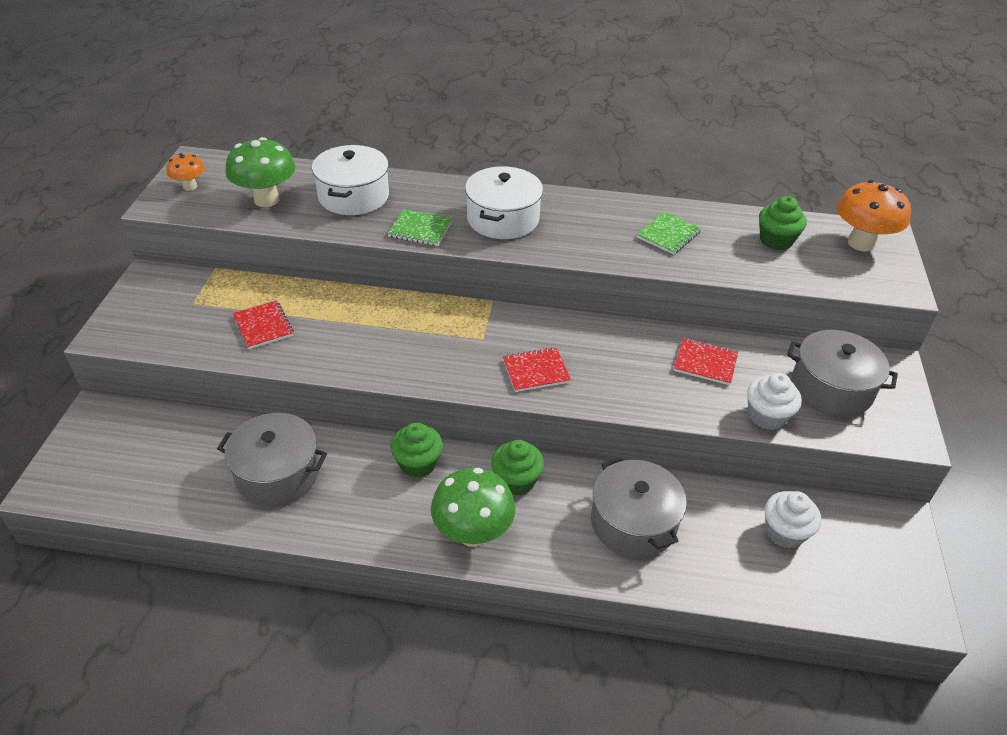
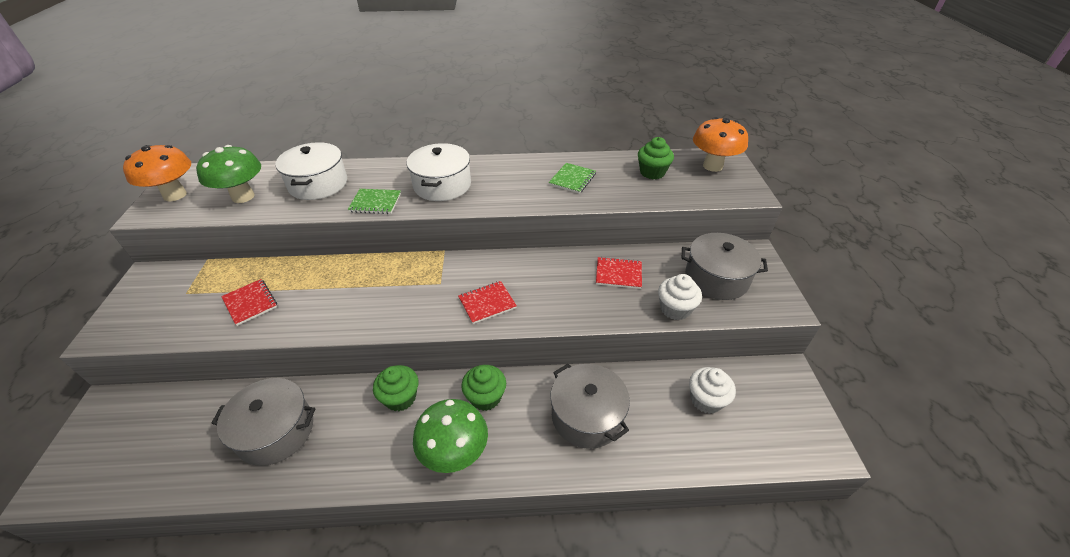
camera: 10 degrees left, 0 degrees up
(190, 186) = (175, 195): orange mushroom -> orange mushroom, size x1.80

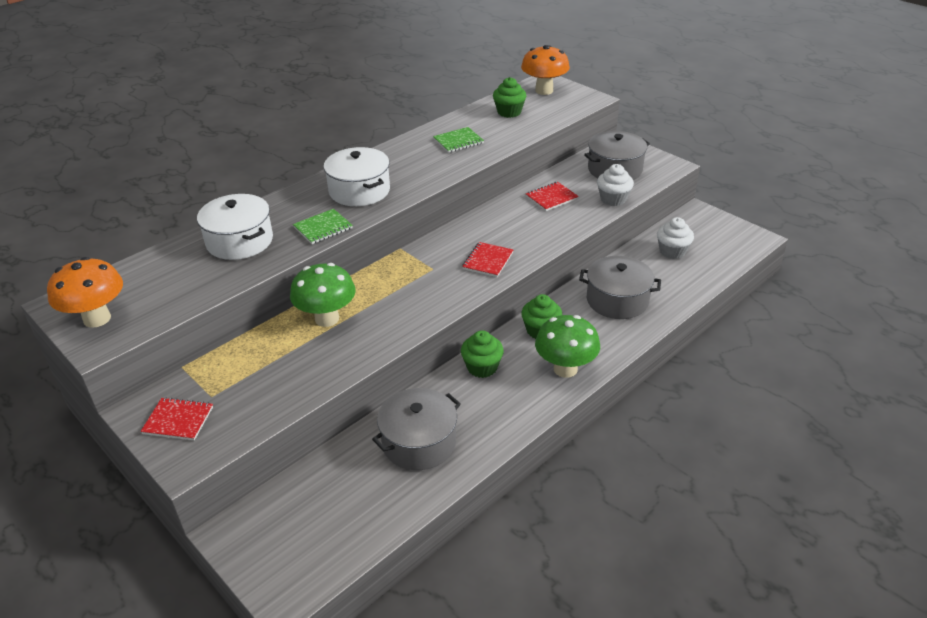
camera: 40 degrees left, 5 degrees down
(243, 197) = (180, 284): green mushroom -> green mushroom (327, 319)
(250, 303) = (291, 366): red notebook -> red notebook (178, 420)
(572, 179) = (458, 141): green notebook -> green notebook turned 75 degrees clockwise

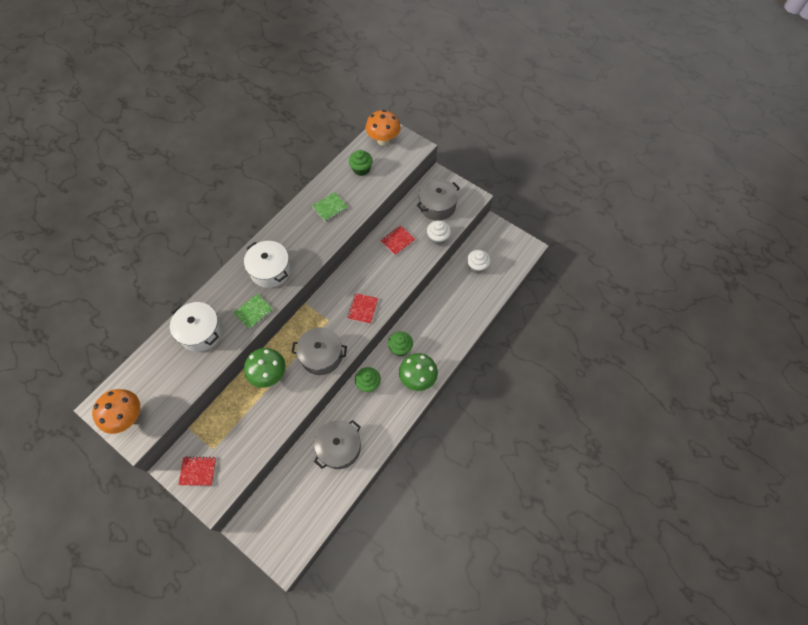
camera: 10 degrees left, 25 degrees up
(617, 300) = (445, 315): grey pot -> grey pot (321, 355)

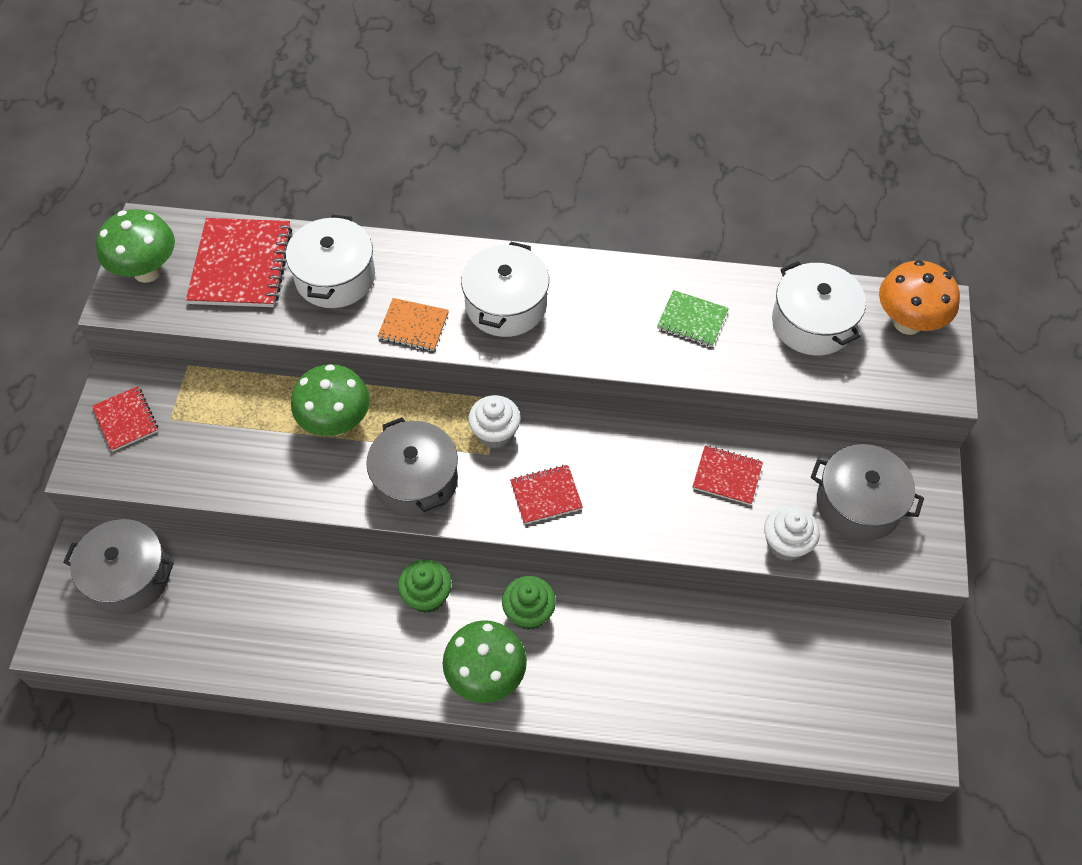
camera: 60 degrees right, 5 degrees down
(128, 417) = (147, 271): orange mushroom -> green mushroom
(160, 371) = (241, 265): none -> red notebook
(253, 312) = (413, 326): green notebook -> orange notebook
(339, 447) = (284, 614): grey pot -> grey pot (129, 577)
(361, 169) = (812, 323): green cupcake -> white pot
(477, 266) = (798, 662): white cupcake -> white cupcake (495, 433)

